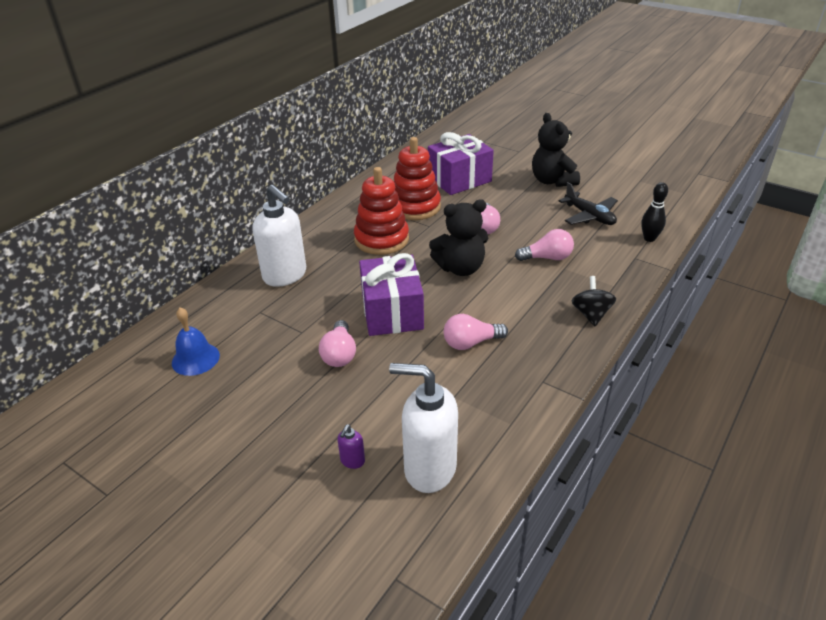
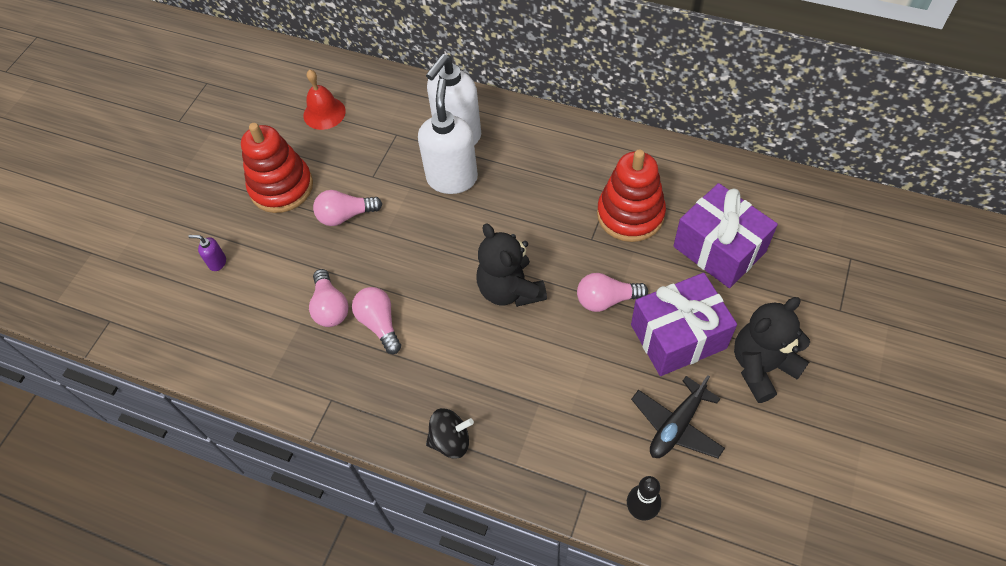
camera: 80 degrees right, 20 degrees up
(195, 359) = (324, 113): blue bell -> red bell
(381, 239) = (547, 199): red stacking toy -> red stacking toy (281, 187)
(392, 312) = (416, 242): purple gift -> purple gift (678, 336)
(429, 468) = (212, 321): white soap dispenser -> white soap dispenser (452, 178)
(547, 258) = (556, 381): pink light bulb -> pink light bulb (330, 307)

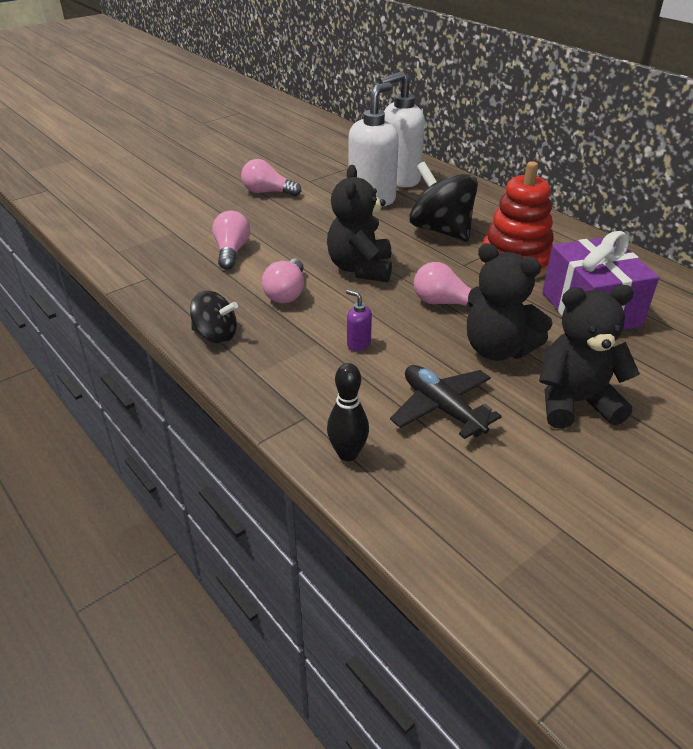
camera: 25 degrees right, 20 degrees down
(217, 262) = (150, 186): purple soap dispenser -> purple soap dispenser (358, 344)
(281, 187) = (236, 167): red stacking toy -> none
(324, 113) = (306, 144): red bell -> none
(330, 307) = (204, 231): pink light bulb -> pink light bulb (287, 293)
(544, 198) = (441, 230): none -> black spinning top
(676, 425) = (442, 408): black plane -> black plane turned 75 degrees clockwise
(678, 336) = (497, 349): purple gift -> black teddy bear

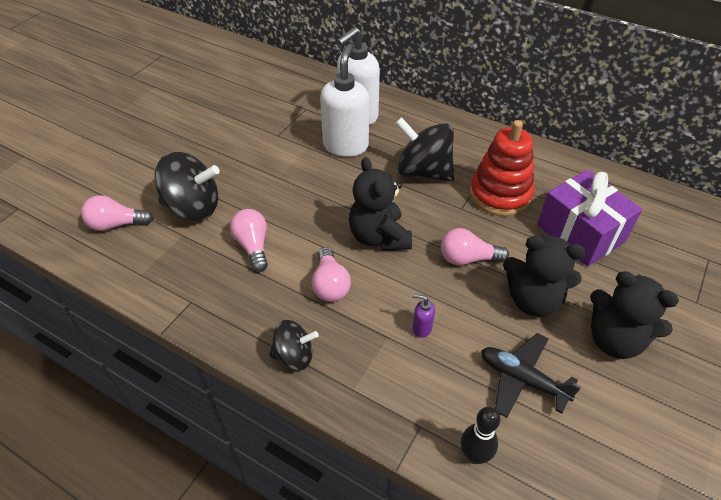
camera: 20 degrees left, 10 degrees up
(195, 215) = (193, 207): none -> black spinning top
(267, 192) = (246, 160): pink light bulb -> pink light bulb (116, 224)
(575, 402) = (614, 340): black teddy bear -> black teddy bear turned 120 degrees counterclockwise

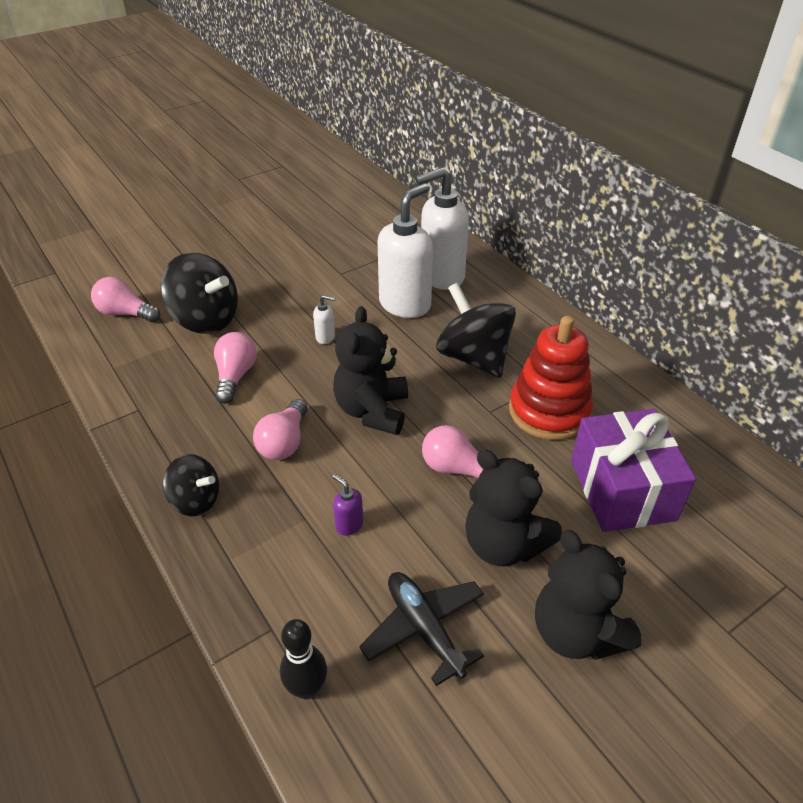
camera: 25 degrees right, 5 degrees down
(303, 191) = (325, 337): none -> white soap dispenser

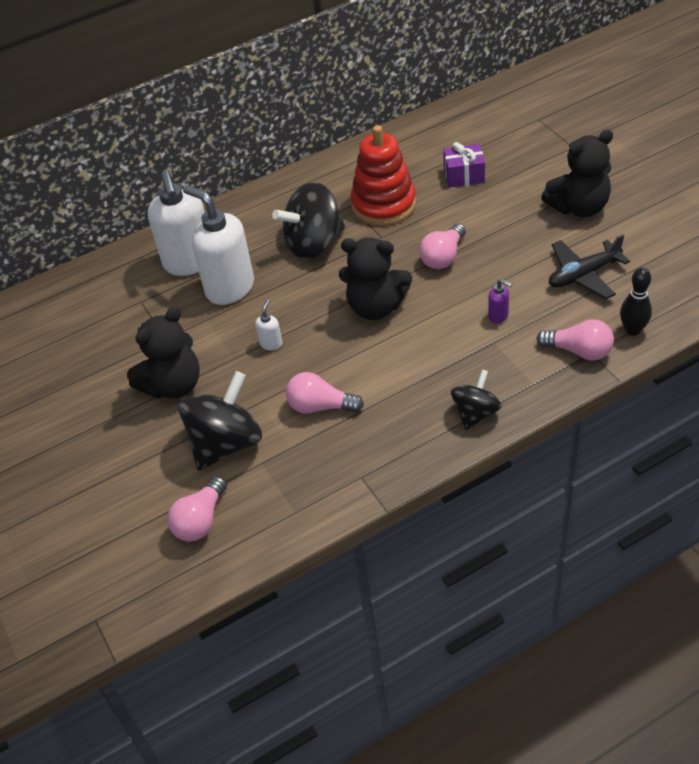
camera: 80 degrees left, 5 degrees up
(284, 442) = (410, 362): pink light bulb -> pink light bulb (579, 351)
(349, 525) = (498, 316): purple soap dispenser -> purple soap dispenser turned 105 degrees counterclockwise
(503, 544) = (513, 235): black teddy bear -> black teddy bear (173, 385)
(622, 490) = (464, 175): purple gift -> purple gift, size x0.56

